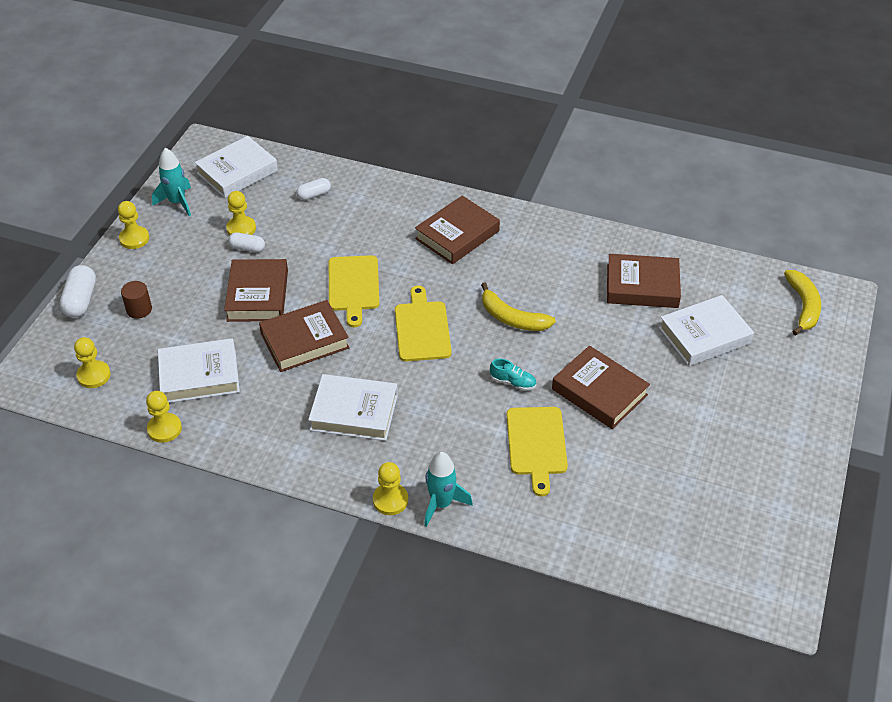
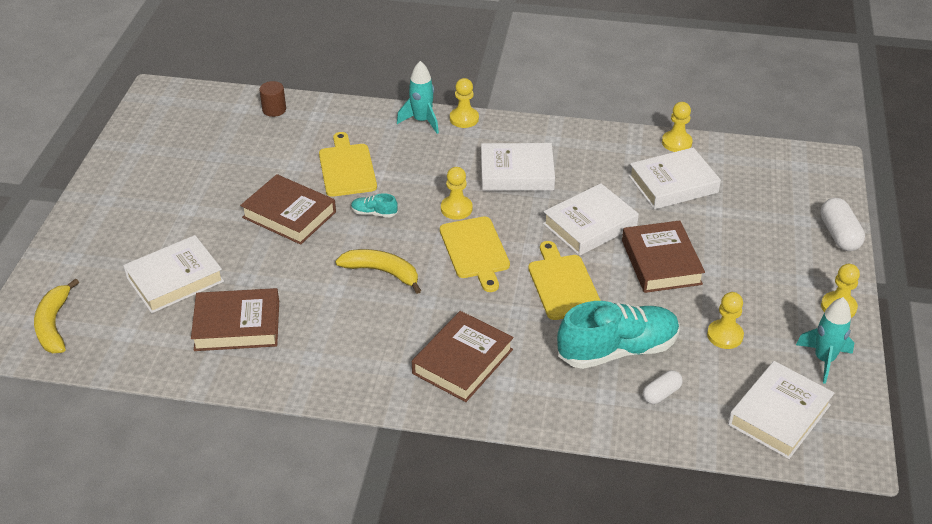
camera: 170 degrees right, 5 degrees down
(94, 375) = (769, 173): yellow pawn -> yellow pawn (456, 209)
(139, 309) = (773, 233): brown cylinder -> brown cylinder (274, 110)
(247, 248) = (703, 312): white capsule -> none
(304, 340) = (590, 225): brown book -> white book
(331, 228) = (618, 350): none -> turquoise shoe

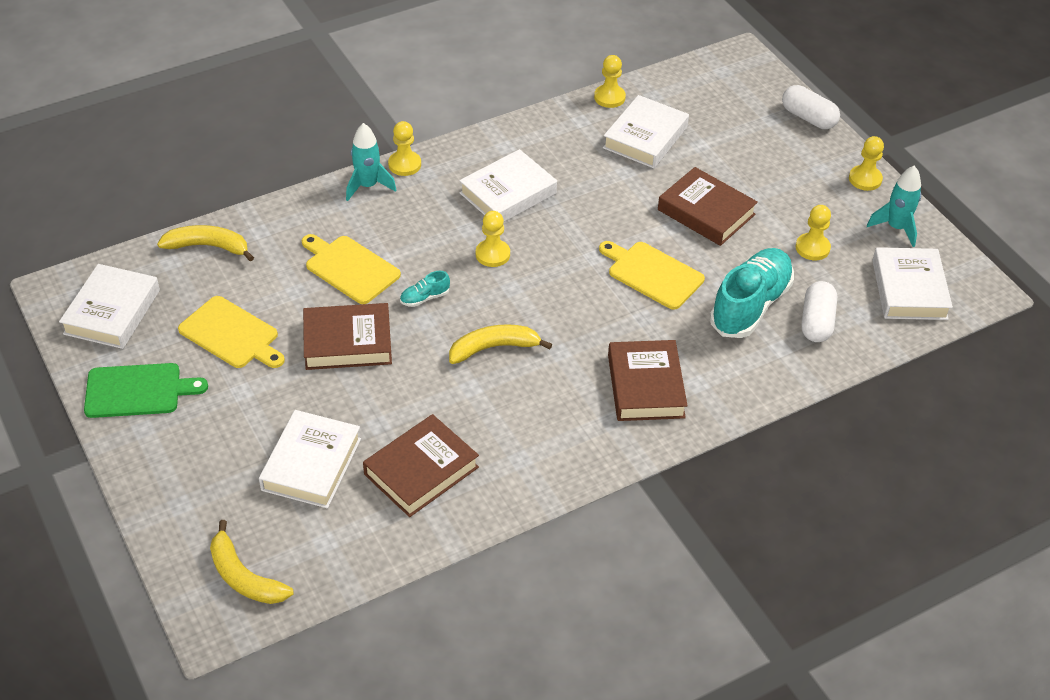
camera: 40 degrees left, 5 degrees up
(130, 175) = (138, 391): none -> green cutting board
(274, 110) = (208, 246): brown cylinder -> yellow banana
(475, 250) = (550, 284): yellow cutting board -> yellow cutting board (231, 334)
(590, 225) = (618, 209): white book -> white book (112, 312)
(661, 394) = (816, 322): white capsule -> white capsule, size x1.58

